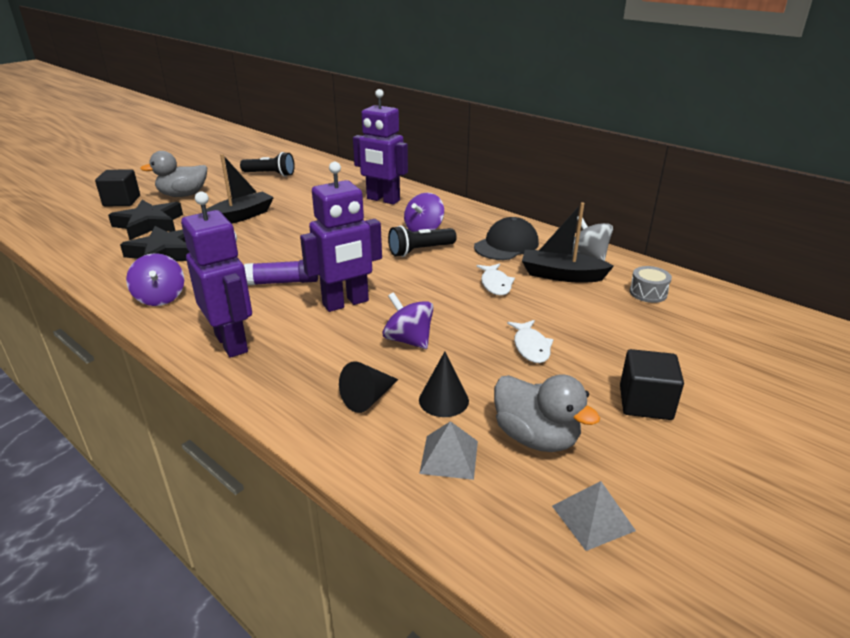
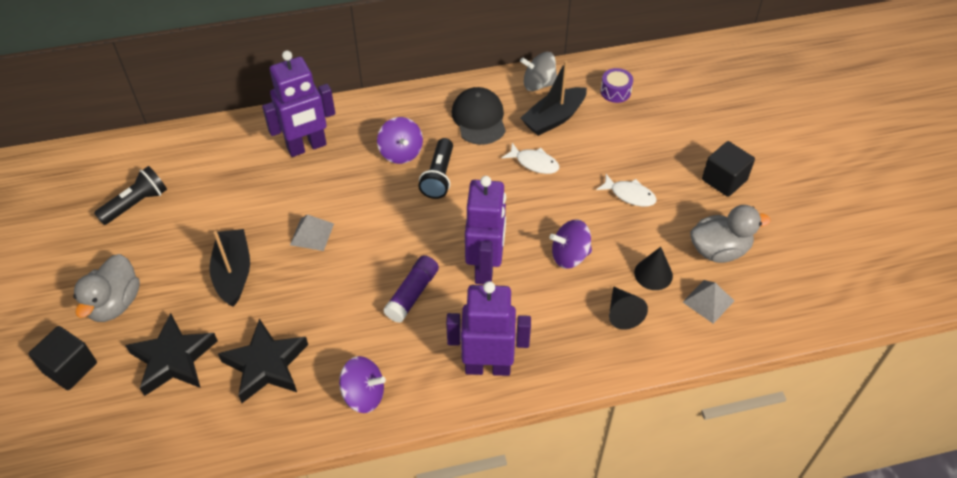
camera: 55 degrees left, 20 degrees up
(593, 518) = (794, 266): grey pyramid -> grey pyramid (312, 234)
(648, 293) = (615, 91): grey drum -> purple drum

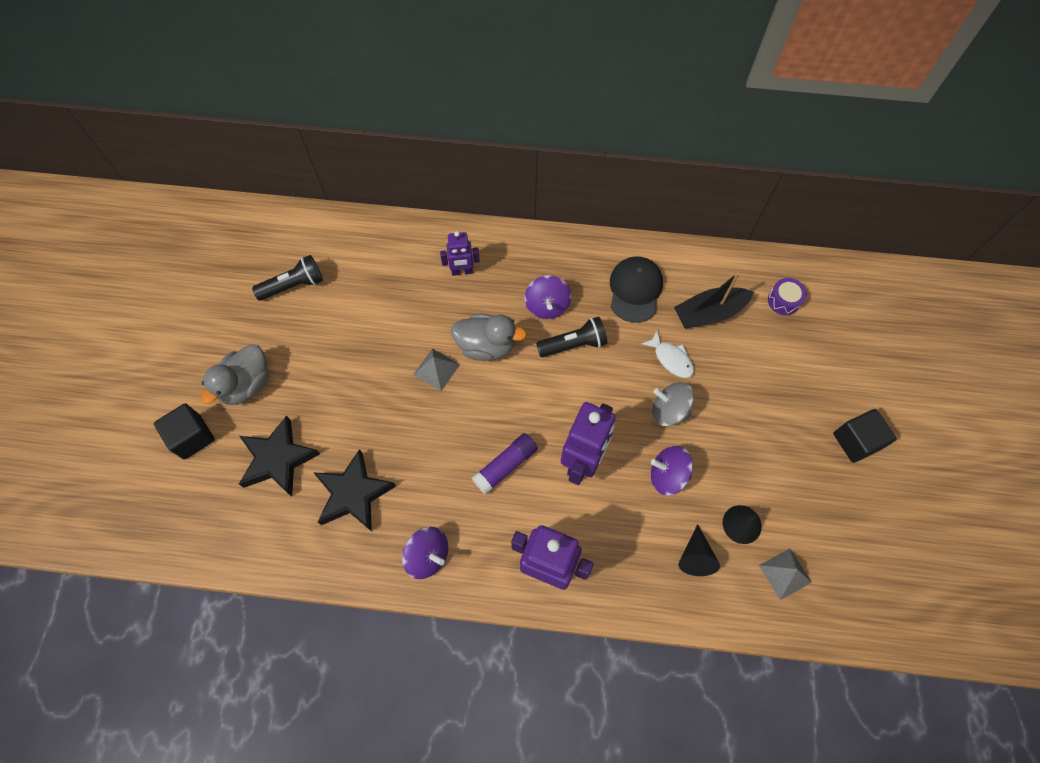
camera: 20 degrees right, 15 degrees up
(233, 273) = (355, 388): black boat -> none
(307, 147) = (462, 271): purple robot -> purple robot, size x0.57
(439, 176) = (573, 344): black flashlight -> black flashlight turned 135 degrees counterclockwise
(538, 84) = (708, 268): grey spinning top -> grey spinning top (669, 411)
(629, 195) = (752, 426): white fish -> none
(719, 250) = (818, 520): grey duck -> grey duck (486, 346)

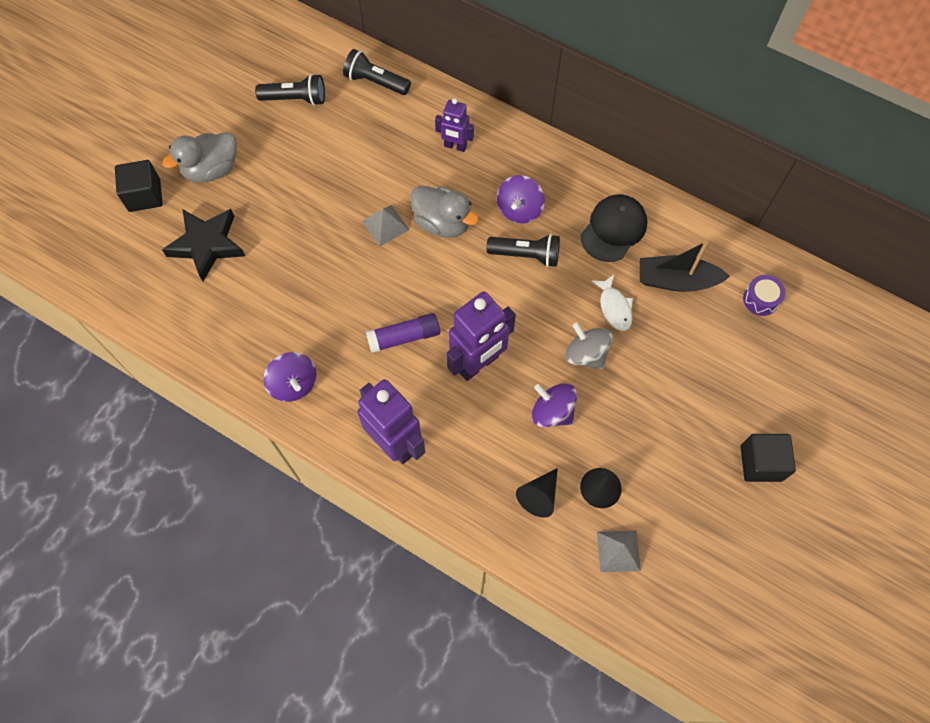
camera: 25 degrees right, 0 degrees up
(353, 494) = (256, 302): black star -> none
(361, 240) = (376, 82): none -> black flashlight

